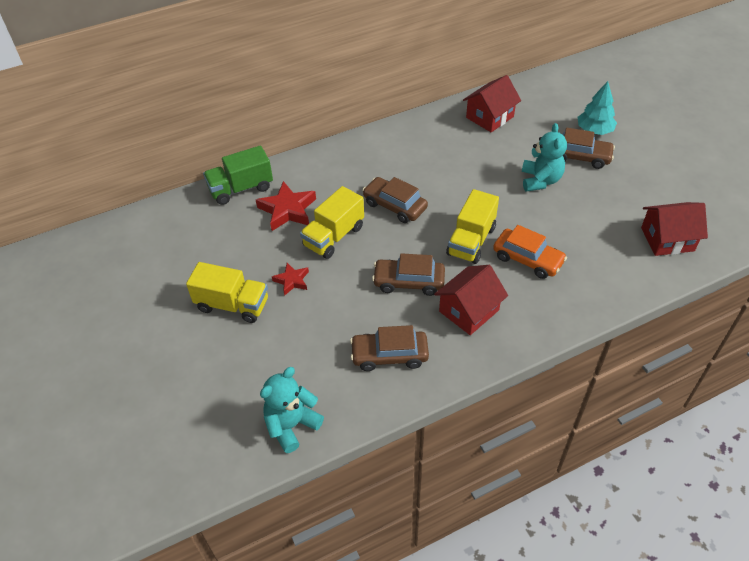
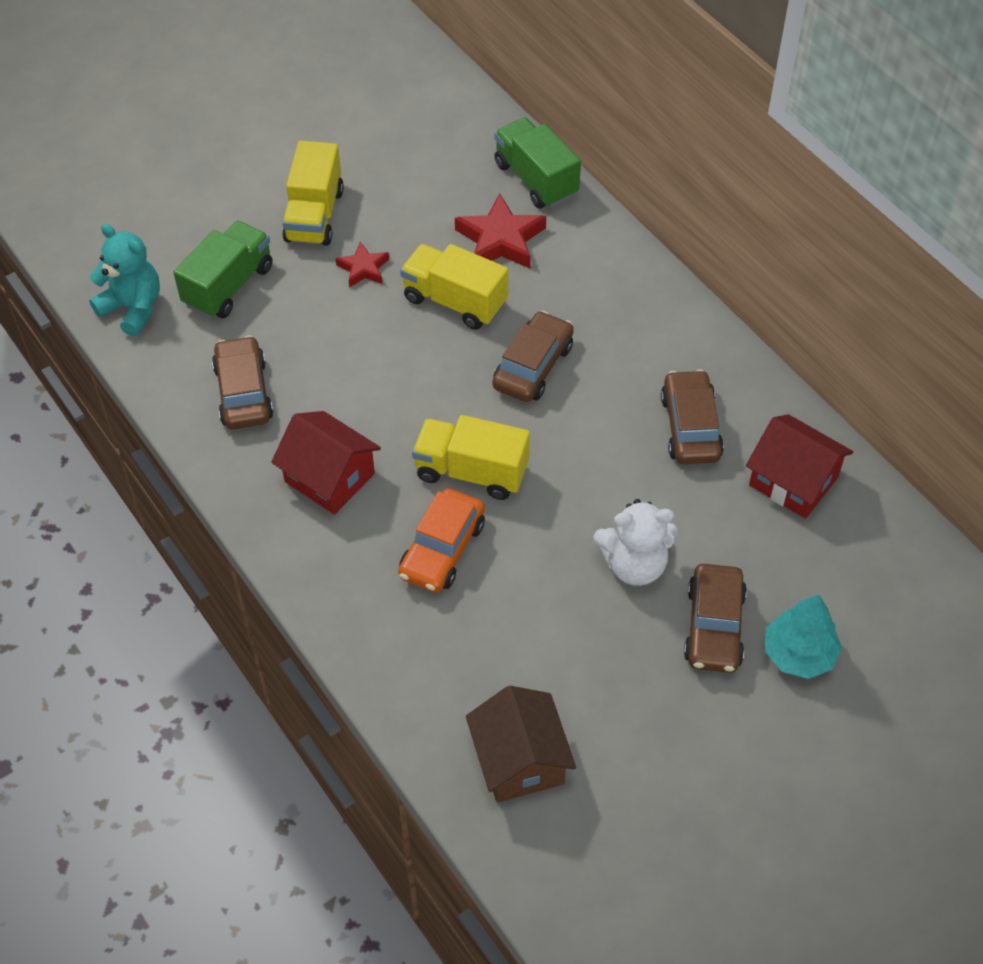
camera: 80 degrees right, 5 degrees up
(286, 360) = (228, 286): none -> green truck
(409, 282) = (377, 400): brown car -> brown car (690, 427)
(540, 180) = (634, 564): turquoise teddy bear -> white teddy bear
(667, 239) = (520, 760): red house -> brown house

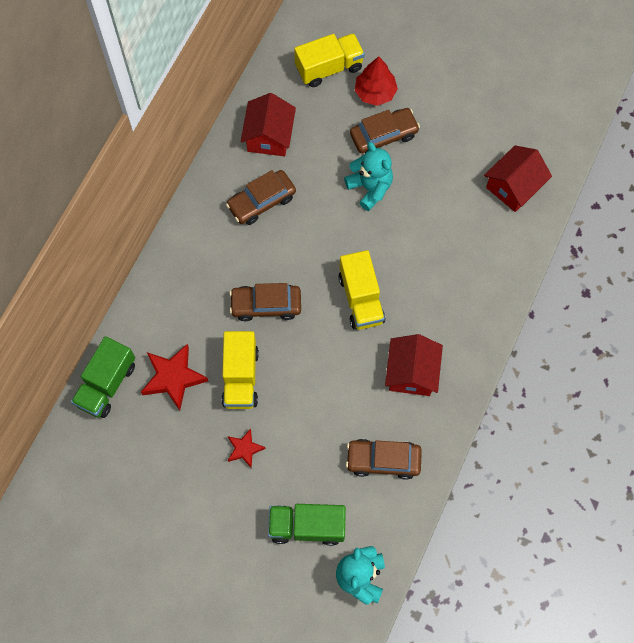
camera: 120 degrees left, 15 degrees up
(243, 392) = (383, 460): brown car -> brown car turned 45 degrees clockwise
(314, 215) = (216, 510): yellow truck -> yellow truck (329, 68)
(442, 549) = (420, 286): orange car -> none
(520, 760) = (513, 186): brown house -> red house
(634, 564) = (370, 188): white teddy bear -> turquoise teddy bear
(798, 654) = (375, 92): turquoise tree -> red tree

